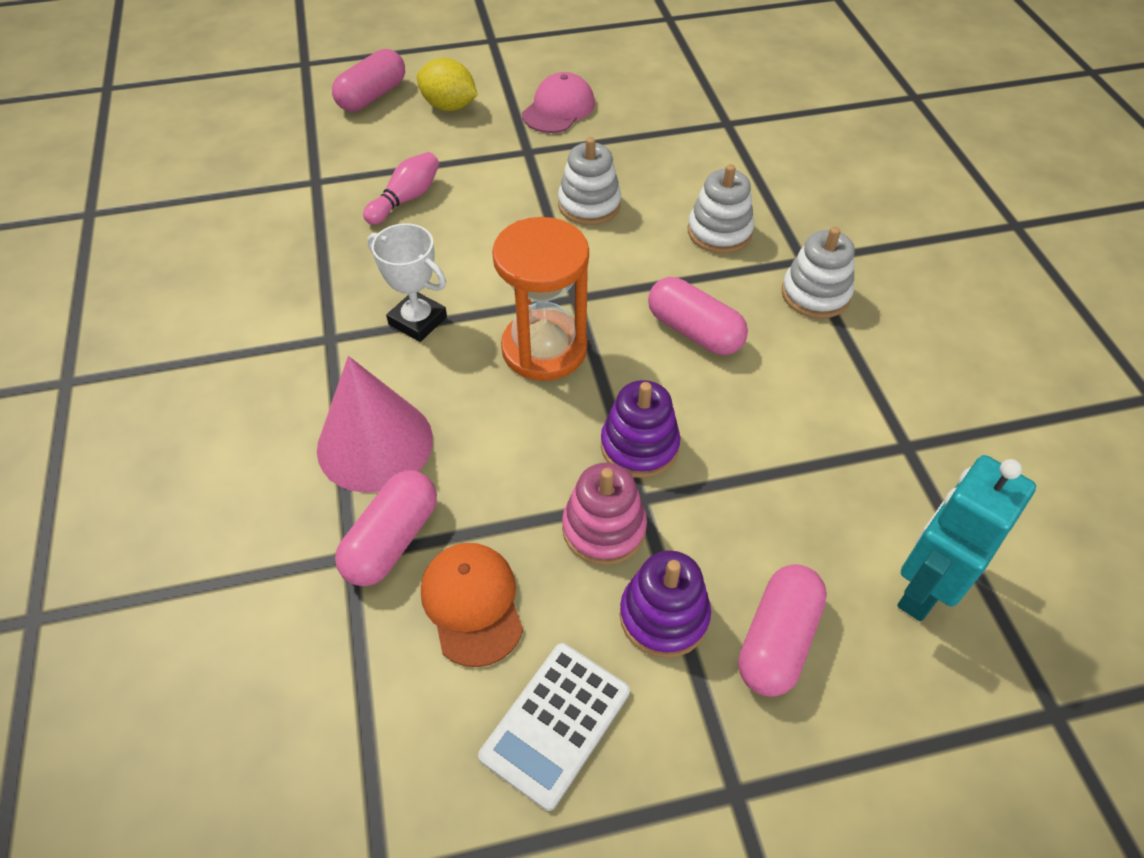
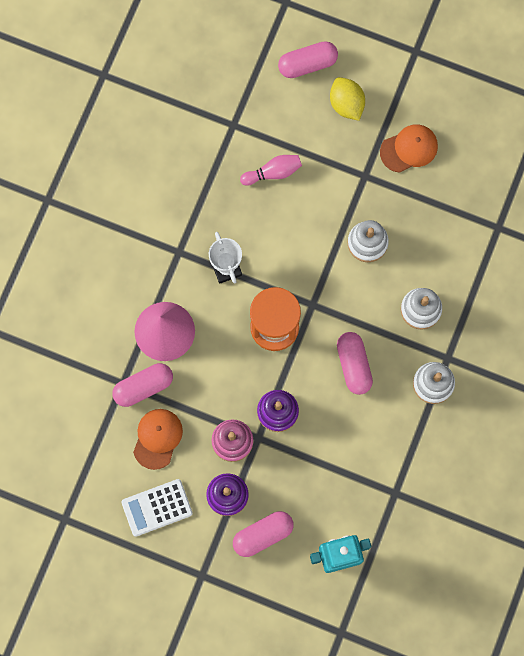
camera: 35 degrees right, 25 degrees up
(558, 109) = (409, 149): pink cap -> orange cap

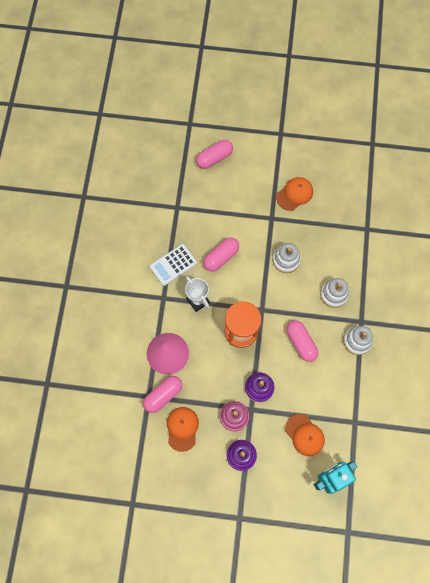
camera: 15 degrees left, 5 degrees down
(157, 507) = (195, 478): white calculator -> white calculator (173, 265)
(263, 535) = (273, 477): pink capsule -> pink capsule (221, 257)
(273, 172) = (211, 231): pink bowling pin -> none
(321, 491) = (304, 435): none -> orange cap
(346, 104) = (246, 176): yellow lemon -> none

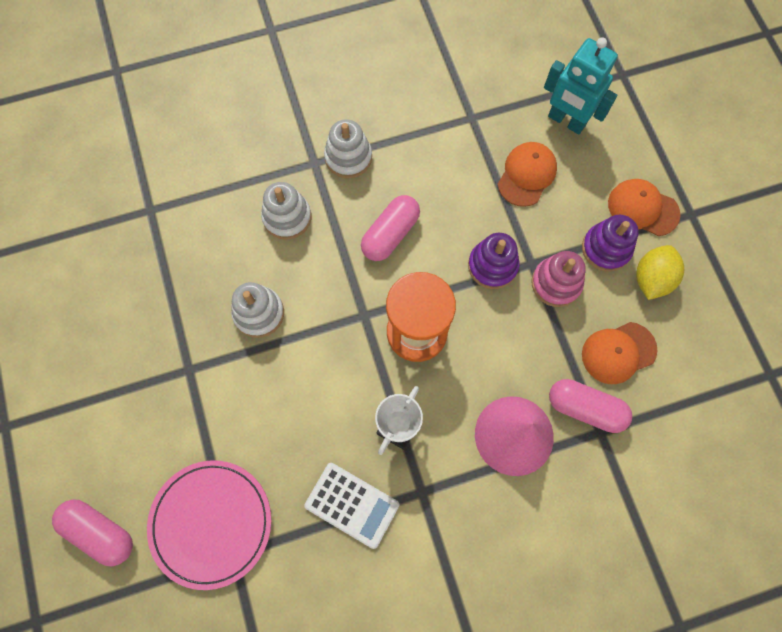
camera: 115 degrees left, 0 degrees up
(195, 203) = (211, 523): none -> pink plate
(212, 470) = (651, 279): none -> yellow lemon
(221, 257) = (300, 424): pink capsule -> none
(294, 194) = (126, 349): orange cap -> orange cap (642, 208)

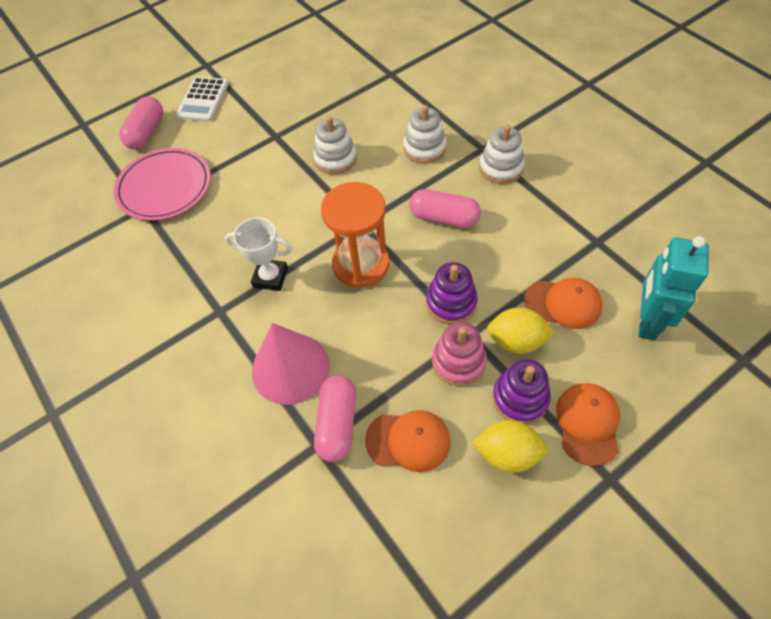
camera: 75 degrees right, 15 degrees down
(352, 505) = (197, 266): white calculator -> white calculator (203, 100)
(551, 228) = (516, 341): none -> yellow lemon
(618, 352) = (408, 441): orange cap -> orange cap turned 135 degrees clockwise

